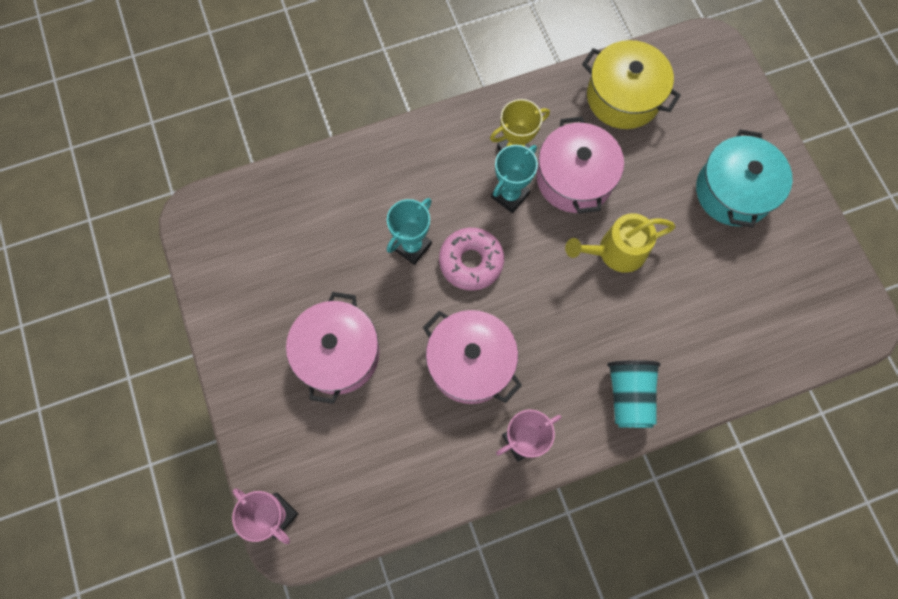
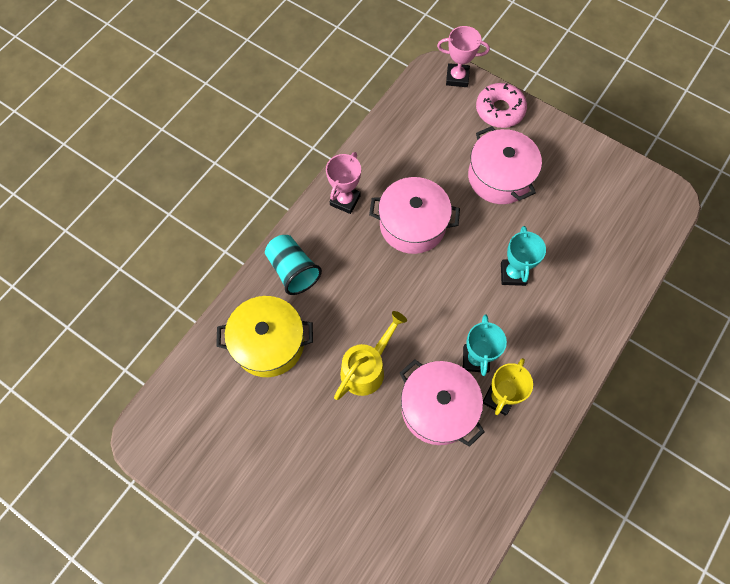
camera: 145 degrees right, 5 degrees down
(471, 262) = (464, 290): pink donut -> pink donut (500, 110)
(623, 97) = (450, 516): yellow pot -> yellow pot (269, 343)
(733, 191) = (304, 486): turquoise pot -> none

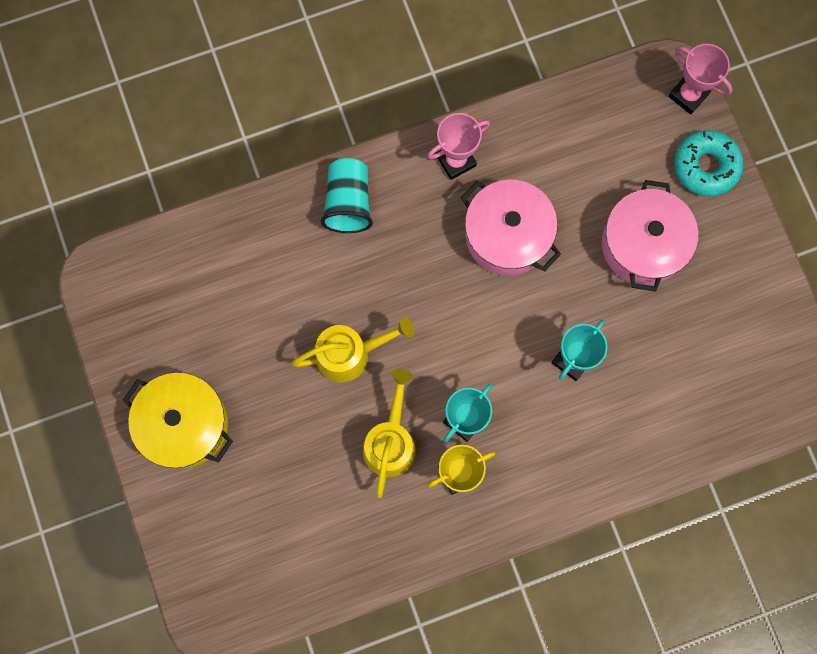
camera: 35 degrees right, 10 degrees up
(269, 343) = (273, 263): yellow pot -> yellow pot (185, 424)
(438, 408) = (391, 441): pink pot -> yellow watering can
(500, 110) = (705, 166): pink donut -> turquoise donut

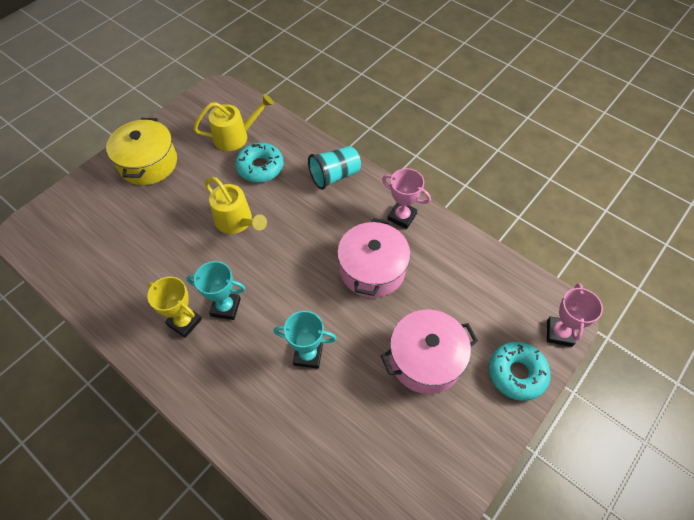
camera: 60 degrees right, 20 degrees down
(279, 285) = (260, 167): none -> turquoise donut
(391, 441) = (189, 271): yellow watering can -> yellow watering can (236, 136)

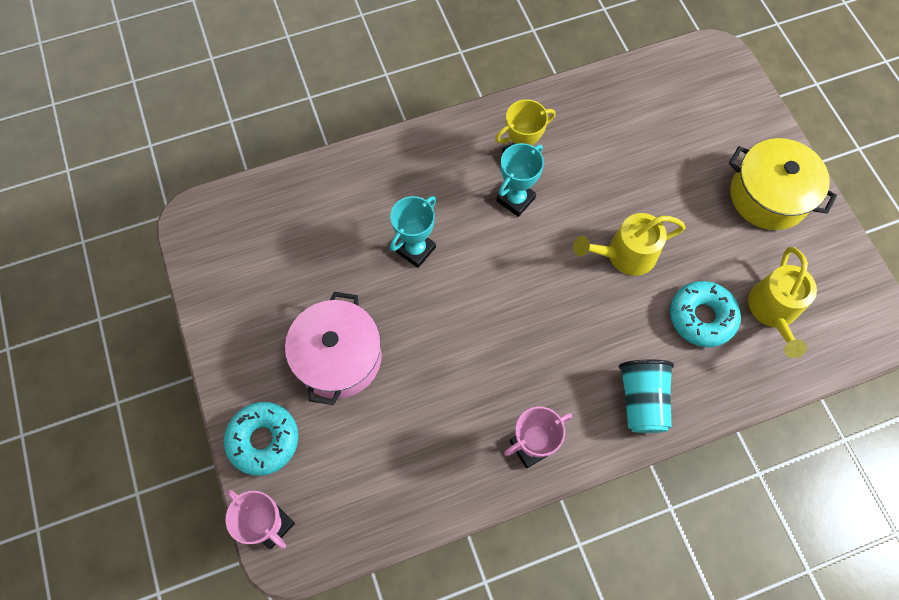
camera: 120 degrees right, 10 degrees up
(372, 269) = (476, 366): pink pot -> none

